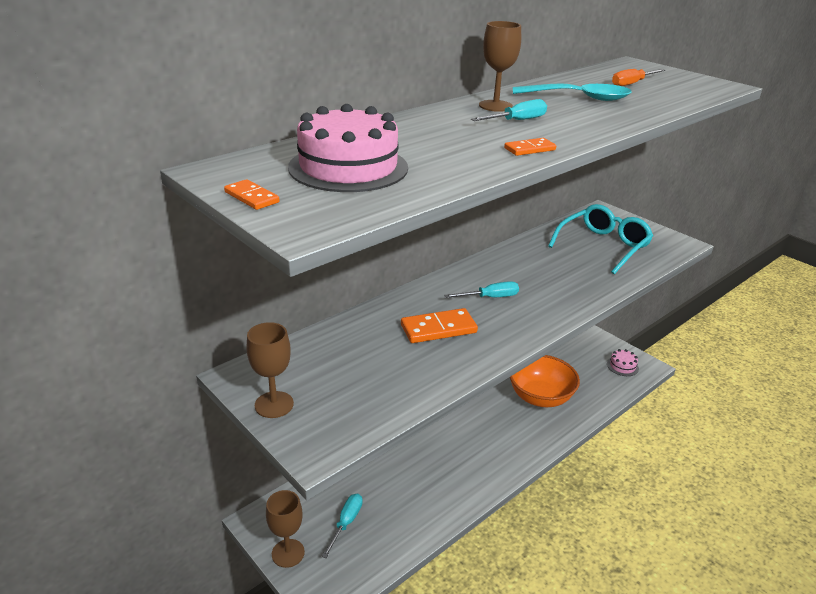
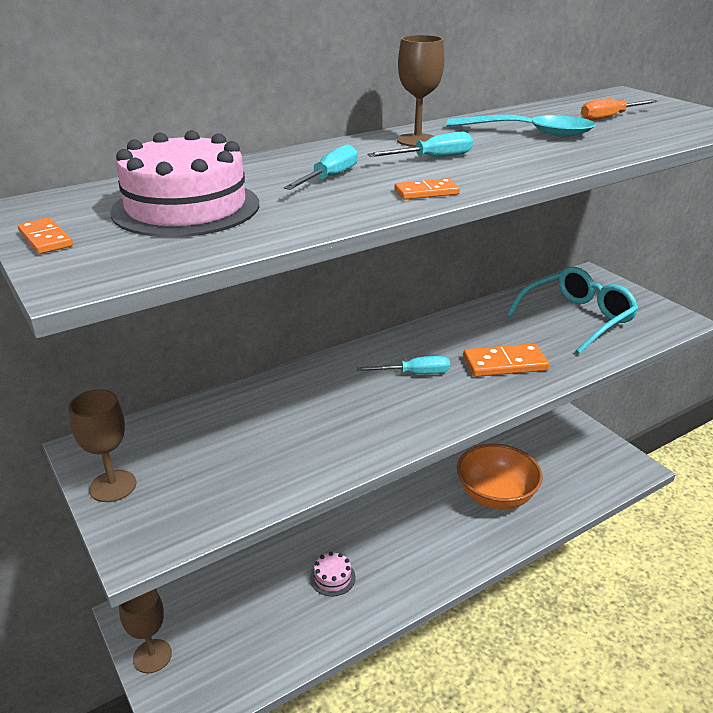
camera: 10 degrees right, 0 degrees up
(346, 523) = (227, 627): turquoise screwdriver -> turquoise screwdriver (329, 178)
(438, 329) = (338, 408): orange domino -> orange domino (505, 364)
(622, 366) = (607, 465): pink cake -> pink cake (332, 577)

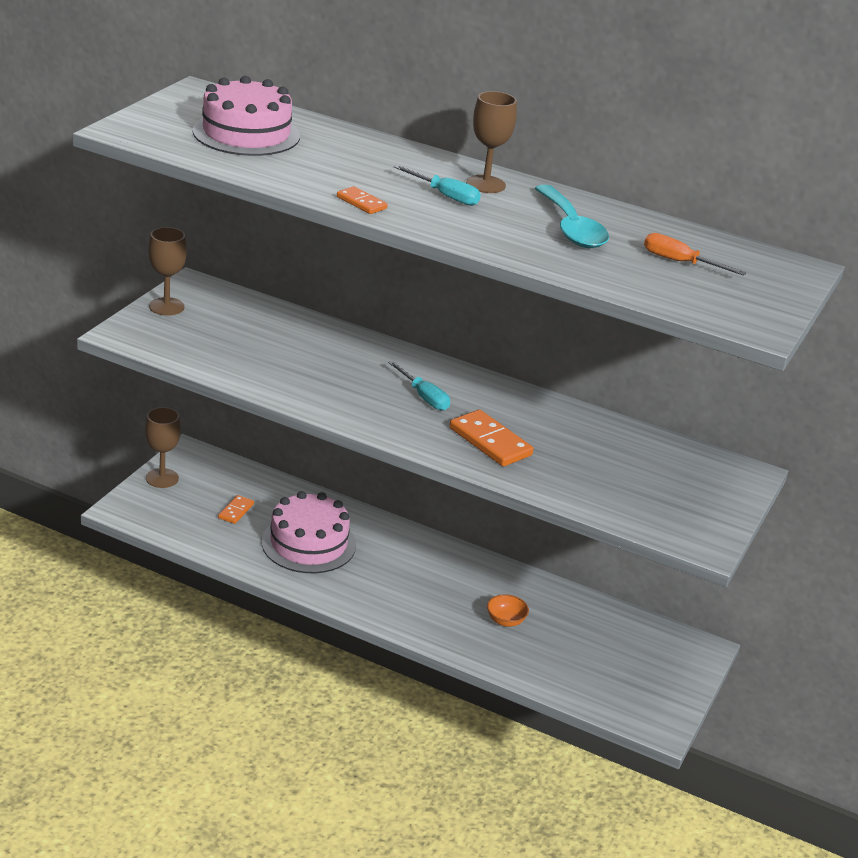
camera: 55 degrees right, 0 degrees up
(46, 239) = (160, 109): orange domino -> orange domino (236, 511)
(329, 178) = (353, 166): turquoise screwdriver -> none
(332, 577) = (308, 543): pink cake -> pink cake, size x2.07
(495, 496) = (505, 621): orange bowl -> orange bowl, size x0.43
(577, 318) = (629, 474): turquoise glasses -> none

